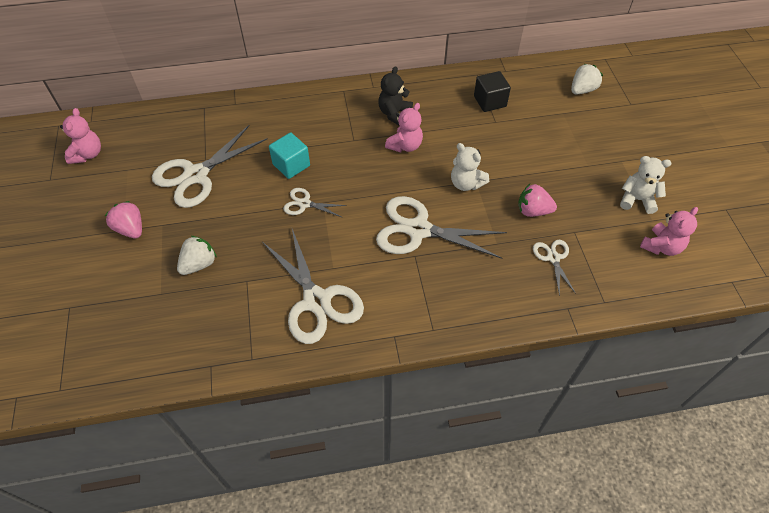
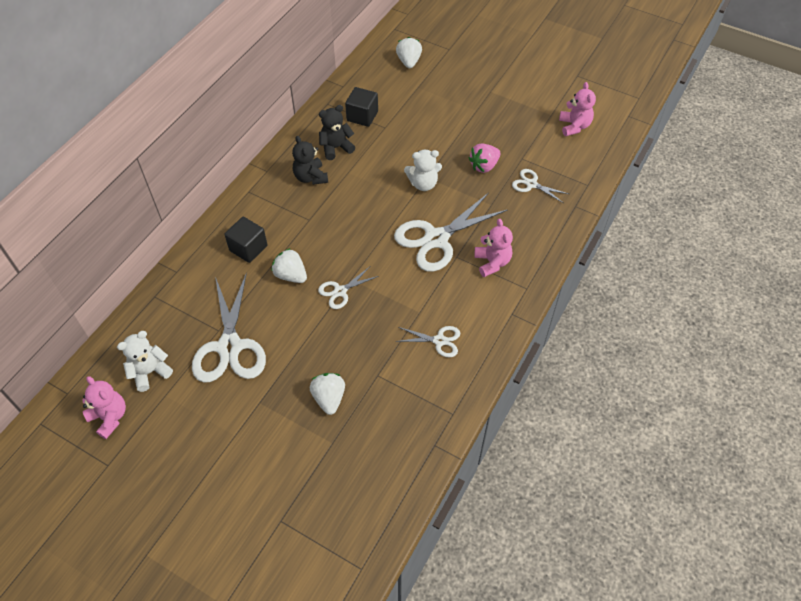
camera: 50 degrees left, 0 degrees up
(131, 229) = (240, 428): pink strawberry -> none
(291, 165) = (291, 275): turquoise cube -> white strawberry
(292, 125) = (248, 248): none -> black cube
(316, 301) = (439, 341): white scissors -> white scissors, size x0.50
(405, 146) = (350, 193): pink teddy bear -> pink teddy bear (492, 262)
(440, 108) = (336, 148): none -> black teddy bear
(637, 200) = (528, 109): white teddy bear -> white teddy bear (150, 372)

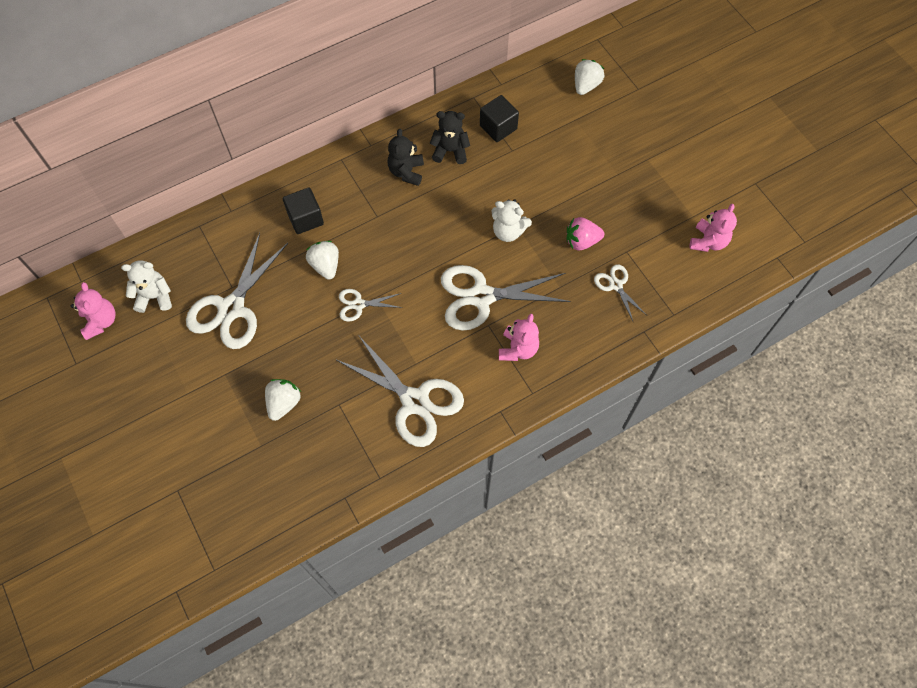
camera: 30 degrees right, 10 degrees up
(439, 341) = (415, 401): white scissors -> white scissors, size x2.00

